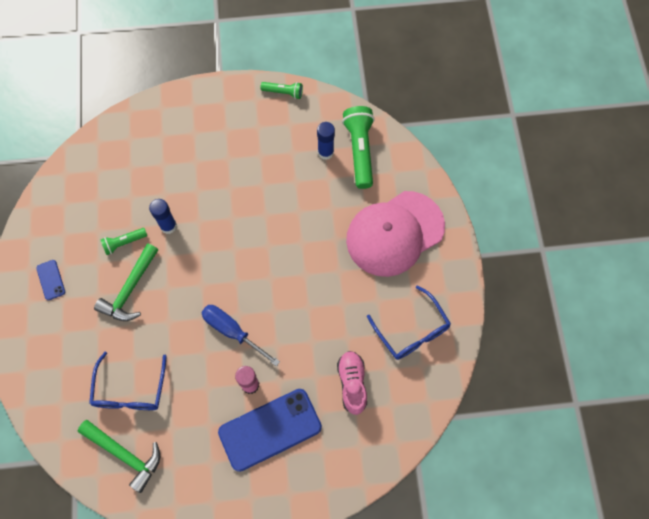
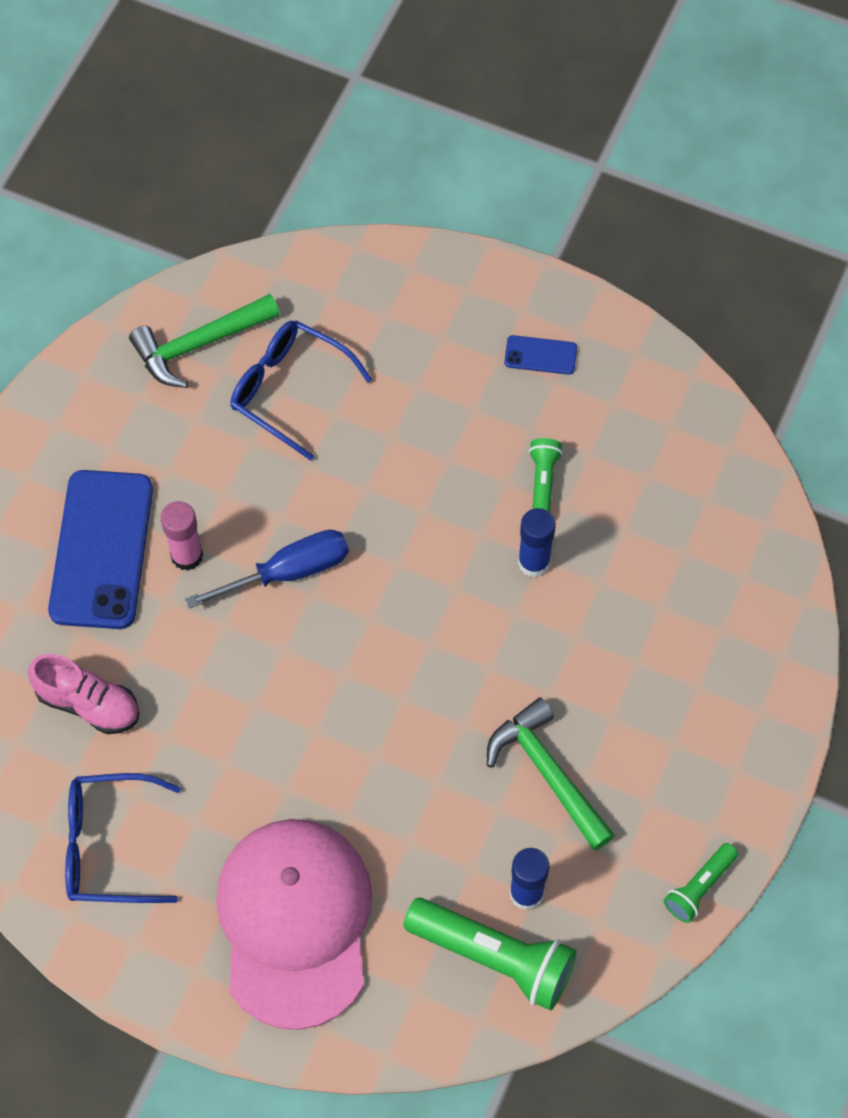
camera: 120 degrees right, 5 degrees down
(130, 289) = (454, 458): green hammer -> green hammer (548, 773)

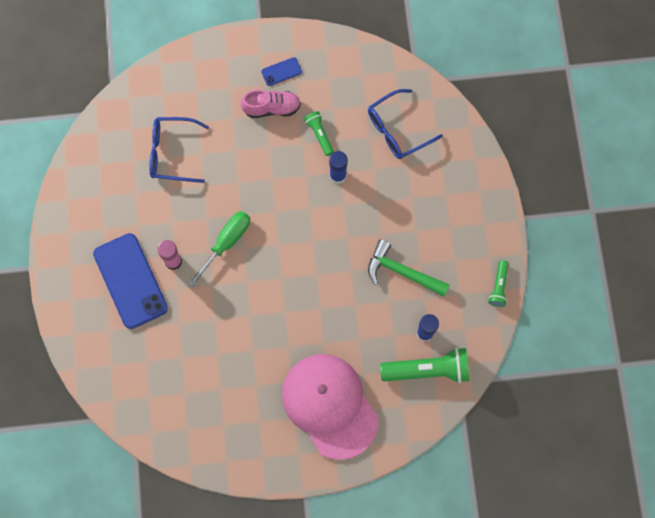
camera: 30 degrees left, 10 degrees up
(88, 703) = (171, 358): pink shoe -> pink shoe (272, 108)
(108, 846) = (223, 419): blue glasses -> blue glasses (397, 130)
(199, 344) = (114, 153): green hammer -> none
(287, 572) = (226, 243): blue screwdriver -> green screwdriver

